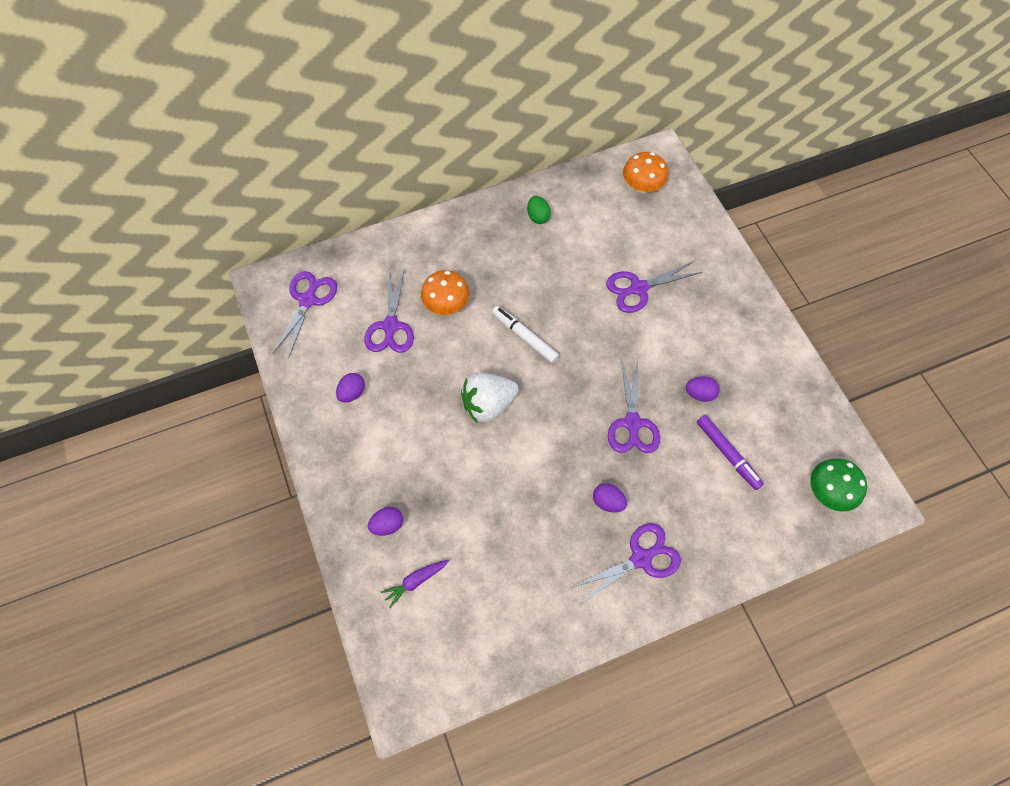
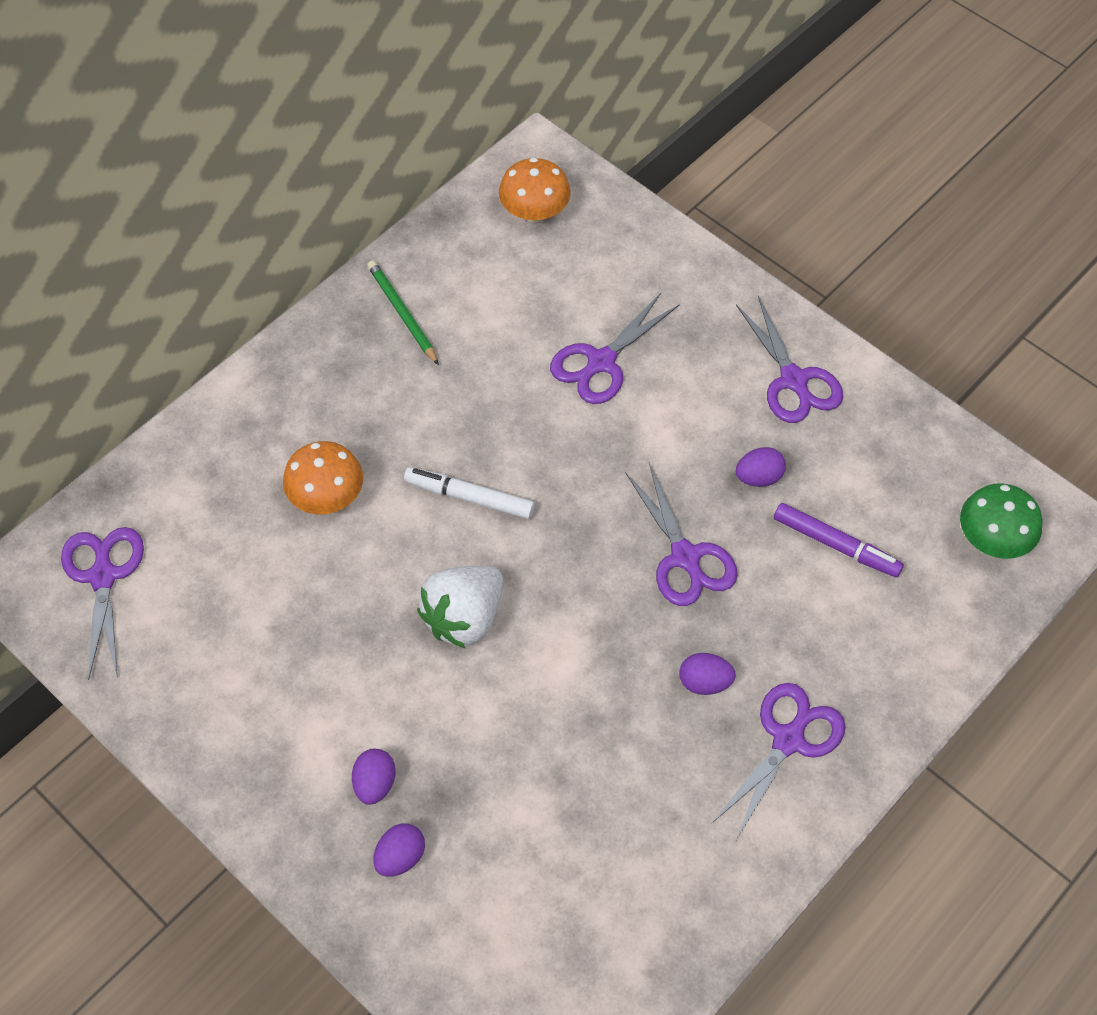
camera: 25 degrees left, 5 degrees down
(352, 393) = (246, 687): purple egg -> purple egg (375, 783)
(390, 326) = (256, 564): purple scissors -> purple scissors (794, 381)
(415, 581) = (483, 919): purple carrot -> none
(538, 217) = (402, 313): green egg -> green pencil

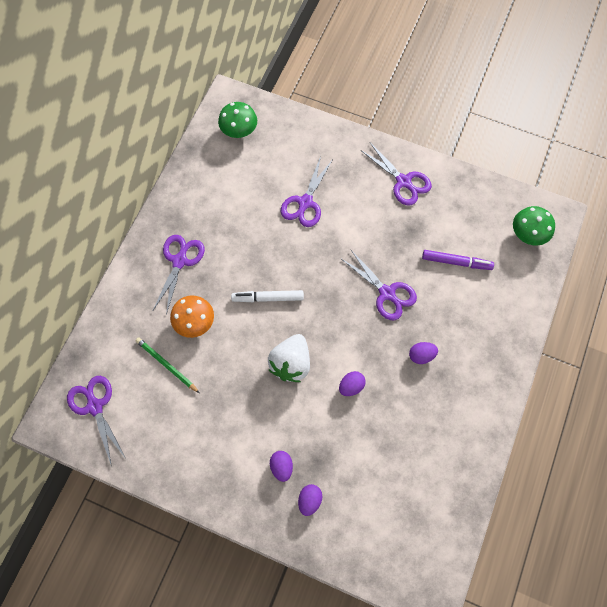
camera: 20 degrees left, 10 degrees up
(402, 313) = (193, 208): green pencil -> green pencil (166, 365)
(534, 212) = (239, 130): orange mushroom -> green mushroom
(758, 477) = (406, 239): purple egg -> purple egg (351, 386)
(788, 739) = (472, 370): purple scissors -> purple scissors (180, 261)

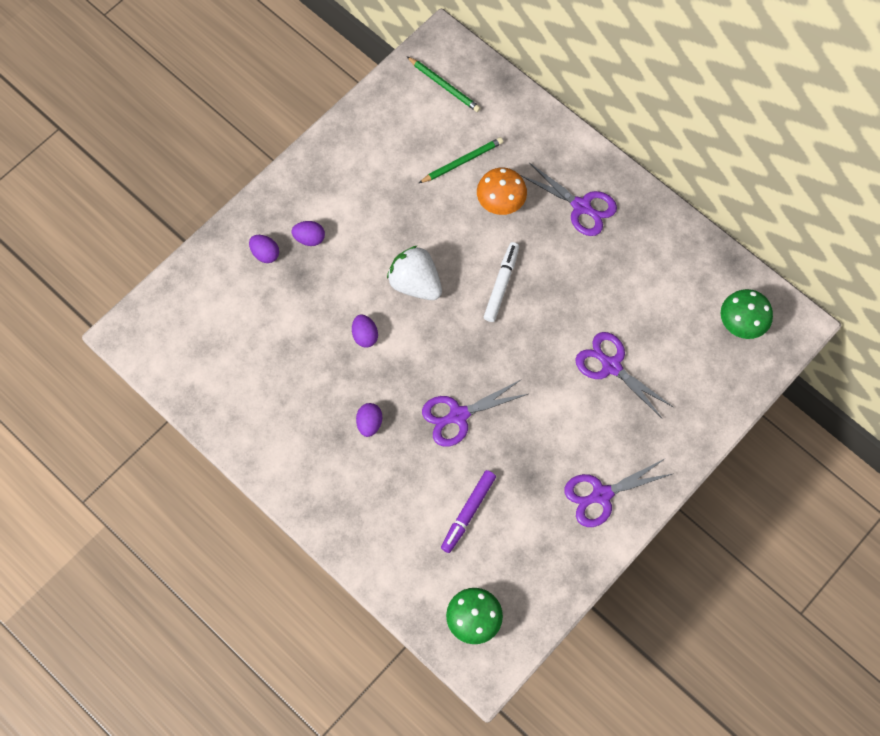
camera: 110 degrees right, 0 degrees up
(95, 406) = (444, 86): purple scissors -> green pencil

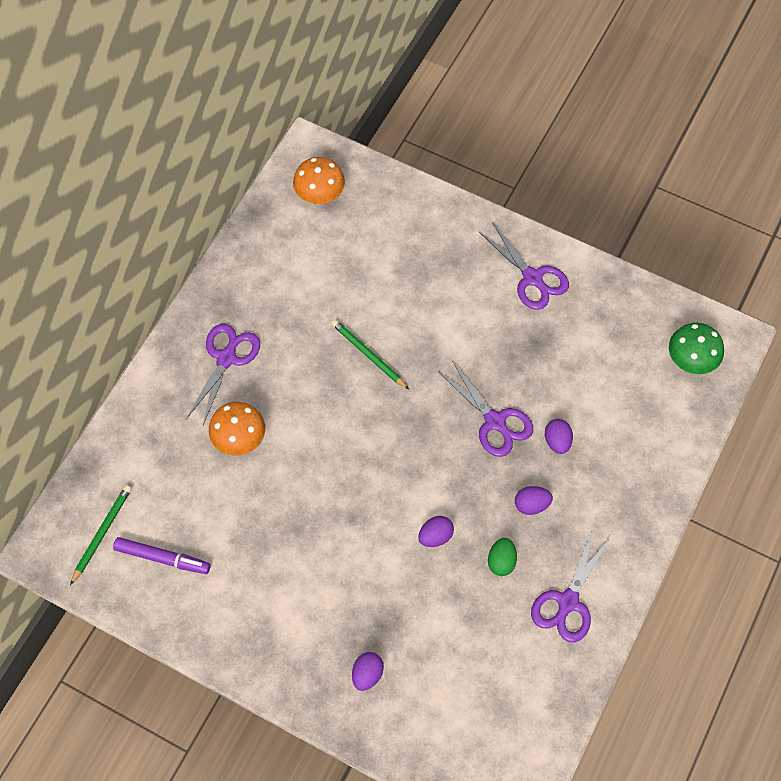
camera: 105 degrees left, 5 degrees down
(309, 238) = (335, 629): purple egg -> purple egg (557, 441)
(326, 383) = (501, 561): none -> green egg
(415, 283) = (360, 501): white strawberry -> none
(462, 161) = (198, 490): green pencil -> green pencil (368, 355)
(468, 512) = (591, 388): purple marker -> purple marker (162, 558)
(501, 284) = (337, 415): white marker -> none
(611, 365) = (398, 296): purple scissors -> purple scissors (567, 602)
(741, 322) = (320, 194): green mushroom -> orange mushroom

